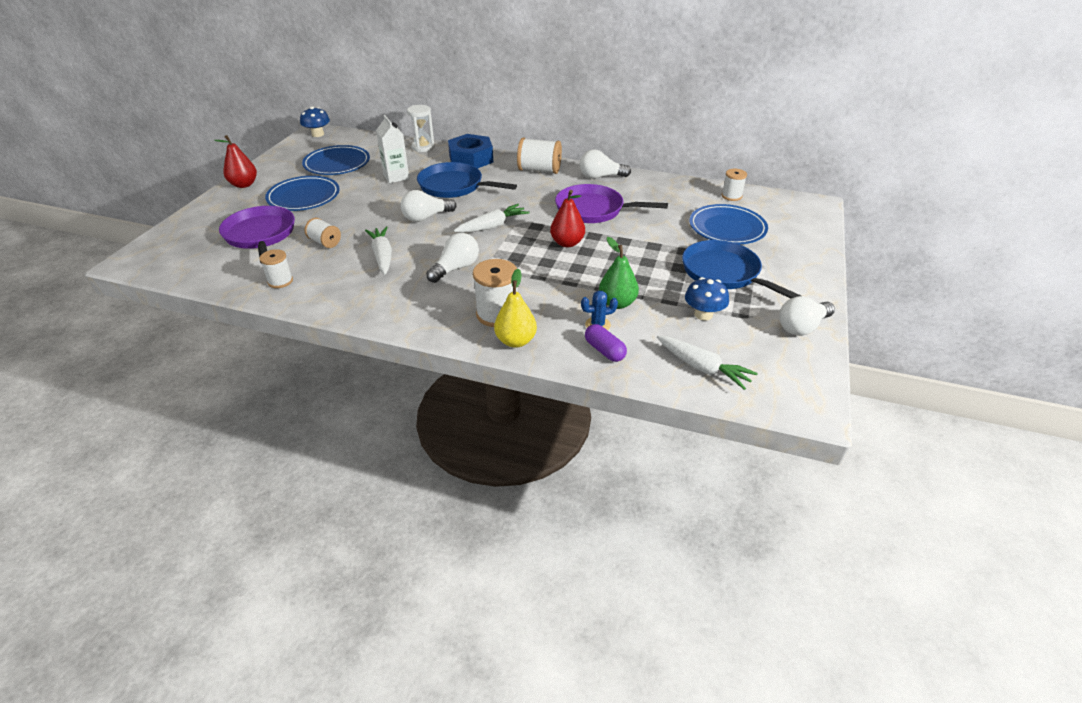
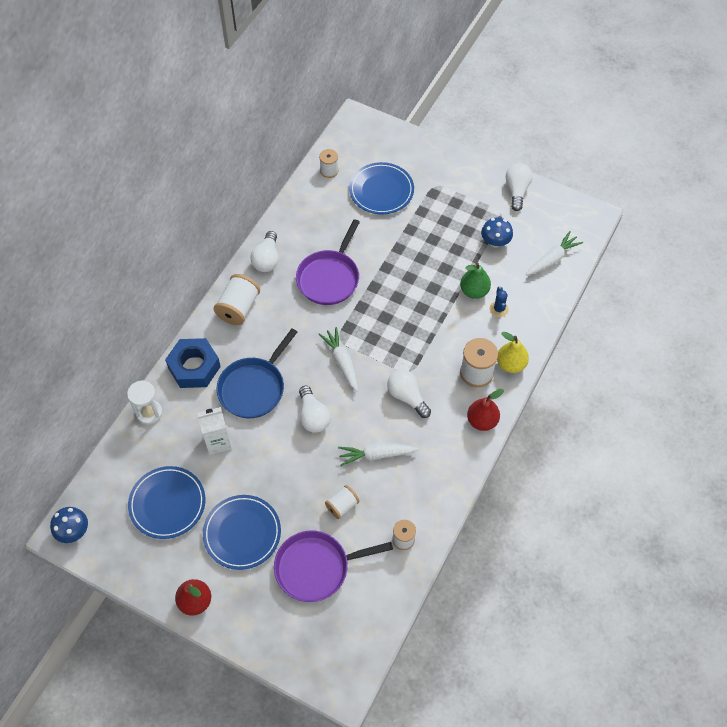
camera: 80 degrees left, 20 degrees up
(567, 243) = (382, 308): red pear -> red pear (482, 421)
(604, 350) = (528, 311): purple capsule -> none
(723, 273) = (445, 213): blue pan -> none
(802, 327) = (517, 190): white light bulb -> white light bulb turned 150 degrees counterclockwise

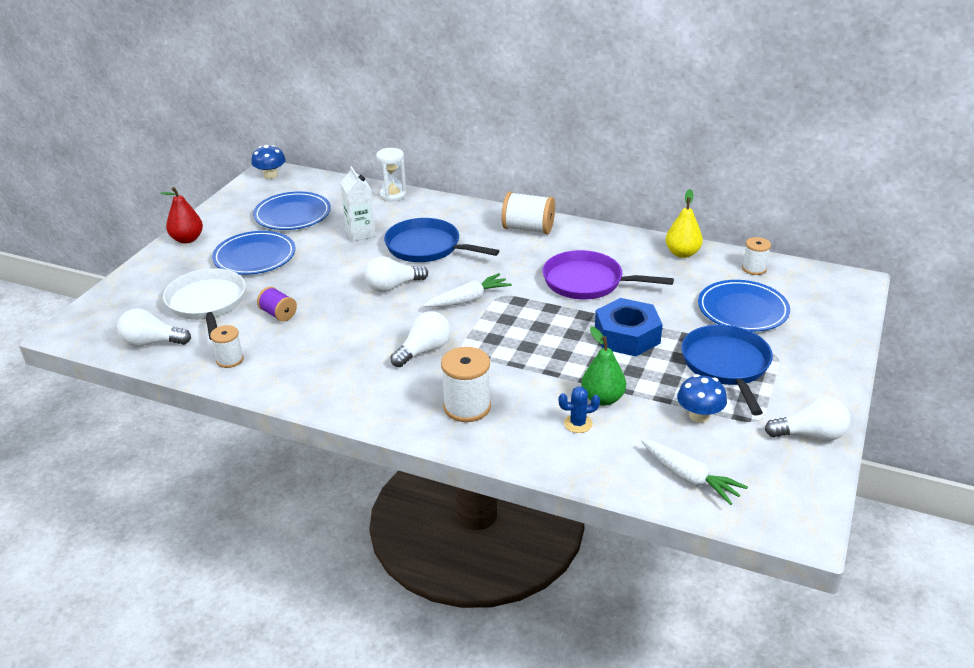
camera: 85 degrees right, 25 degrees down
(194, 367) = (448, 212): blue nut -> blue nut (627, 336)
(267, 259) = (600, 239): white light bulb -> white light bulb (152, 342)
(316, 567) = (207, 303): purple pan -> white pan
(342, 506) = (278, 314): white spool -> purple spool
(376, 455) = (342, 333): white carrot -> none
(444, 215) = (726, 365): none -> blue pan
(482, 421) = (391, 415): red pear -> none
(511, 364) = (485, 439): yellow pear -> yellow pear (682, 253)

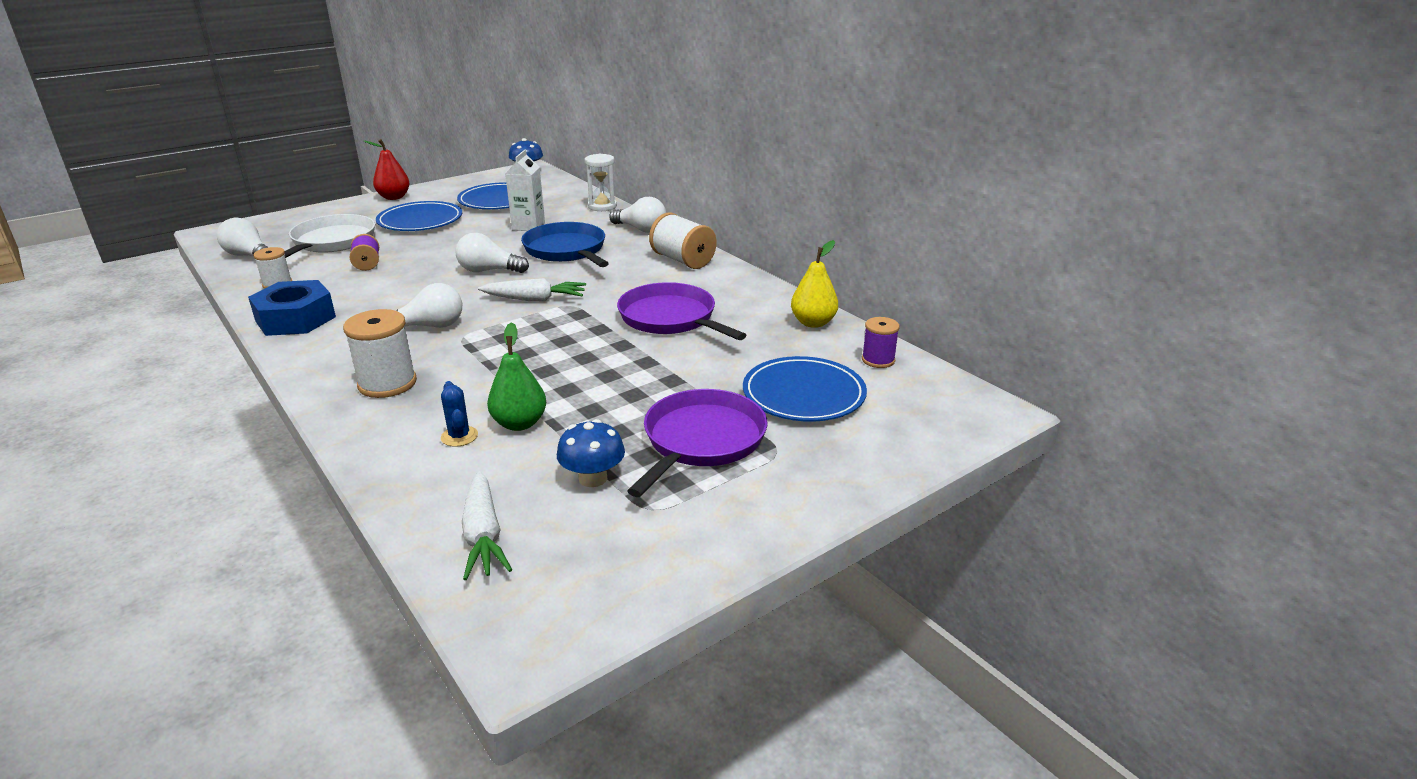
camera: 30 degrees right, 5 degrees down
(578, 424) = (459, 436): blue cactus -> blue cactus turned 45 degrees clockwise
(627, 336) = (635, 376): blue nut -> blue nut (295, 319)
(726, 365) = (701, 440): blue pan -> purple pan
(754, 268) = (878, 360): white spool -> purple spool
(810, 435) = (691, 551): white light bulb -> white light bulb (641, 229)

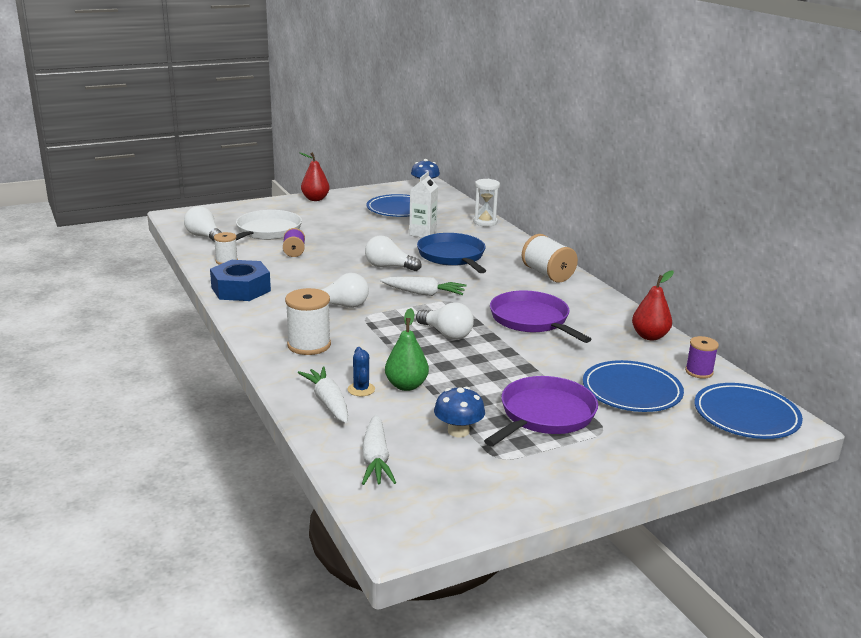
camera: 10 degrees right, 5 degrees down
(415, 461) = (328, 402): none -> white carrot
(420, 221) = (336, 221): blue plate -> blue plate (746, 415)
(641, 229) = (515, 245): white light bulb -> white light bulb (446, 334)
(813, 323) = (649, 336): yellow pear -> red pear

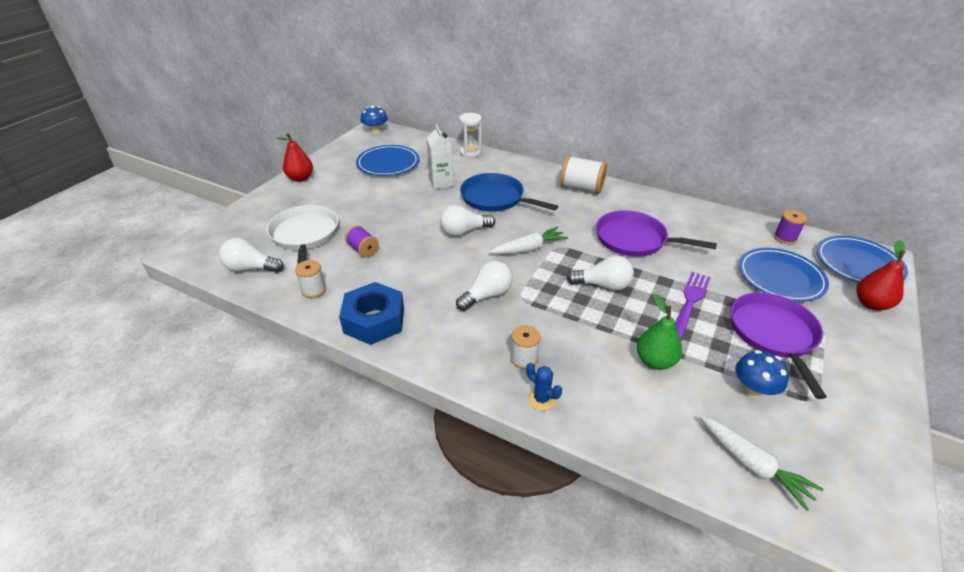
camera: 35 degrees left, 15 degrees up
(309, 345) = (524, 358): white spool -> white spool, size x0.61
(328, 402) = (631, 420): white carrot -> none
(361, 389) = (632, 387): blue cactus -> blue cactus (541, 399)
(504, 370) = (689, 302): none -> purple fork
(649, 336) = (717, 219): red pear -> red pear (871, 304)

